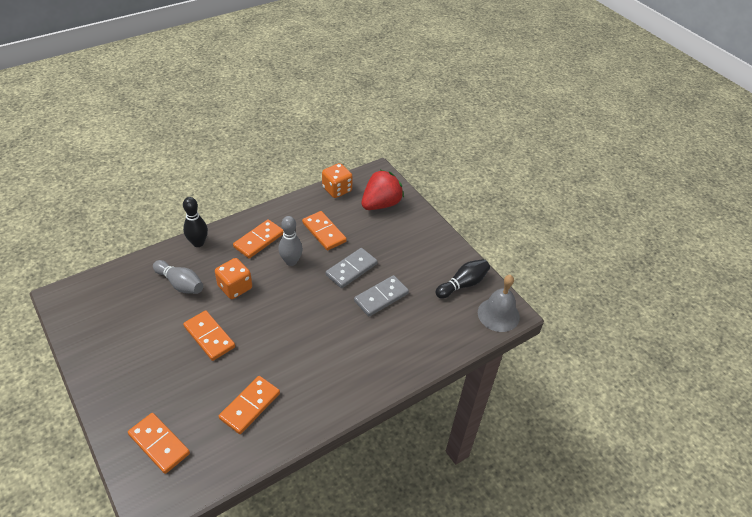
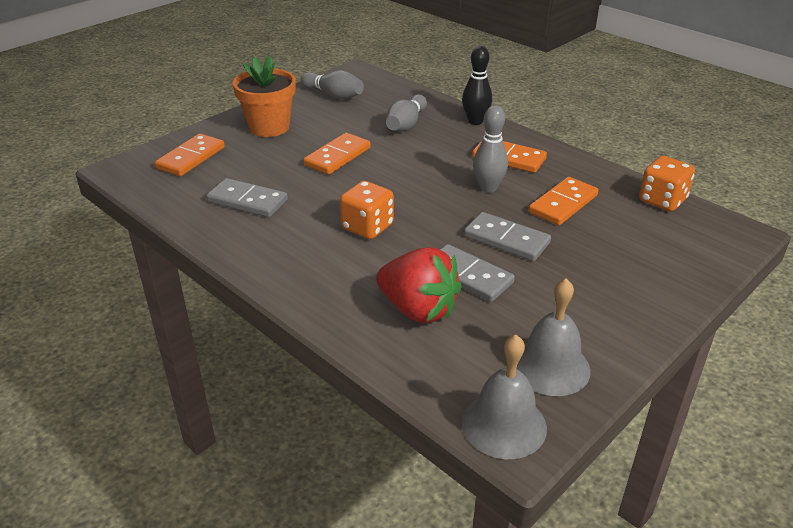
camera: 80 degrees right, 10 degrees down
(99, 321) = (333, 95): none -> grey bowling pin
(133, 377) = (269, 127): none -> orange flower pot
(235, 287) = (420, 157): orange dice -> orange dice (367, 227)
(250, 406) = (247, 201): orange domino -> grey domino
(381, 204) = (670, 247): red strawberry -> red strawberry (418, 309)
(463, 284) = (550, 366): black bowling pin -> grey bell

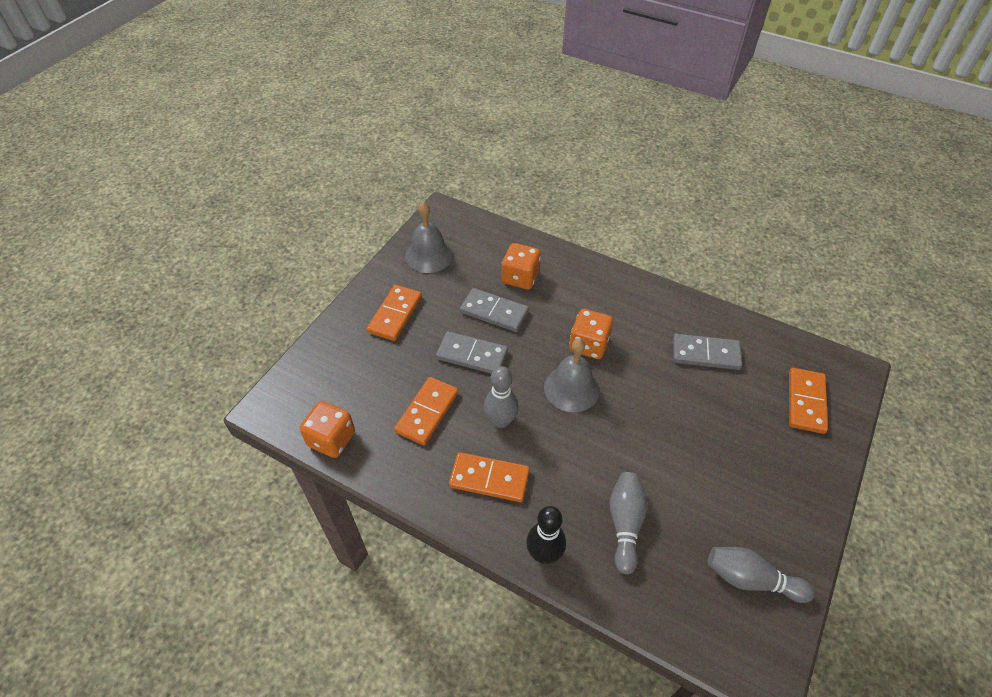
camera: 165 degrees right, 15 degrees up
(269, 127) = (774, 478): orange flower pot -> none
(337, 156) = (667, 438): orange domino -> orange domino (395, 314)
(418, 309) = (520, 278): red strawberry -> orange dice
(504, 425) = (451, 219): grey bell -> grey bell (571, 388)

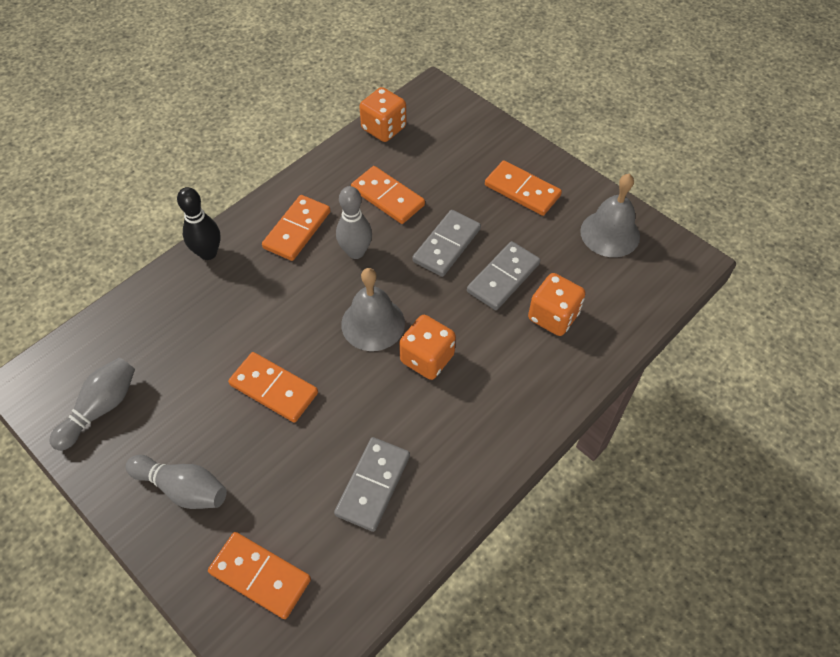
camera: 105 degrees right, 5 degrees up
(625, 524) = (204, 322): grey bowling pin -> grey bowling pin (183, 488)
(663, 442) = (274, 389): none -> orange domino

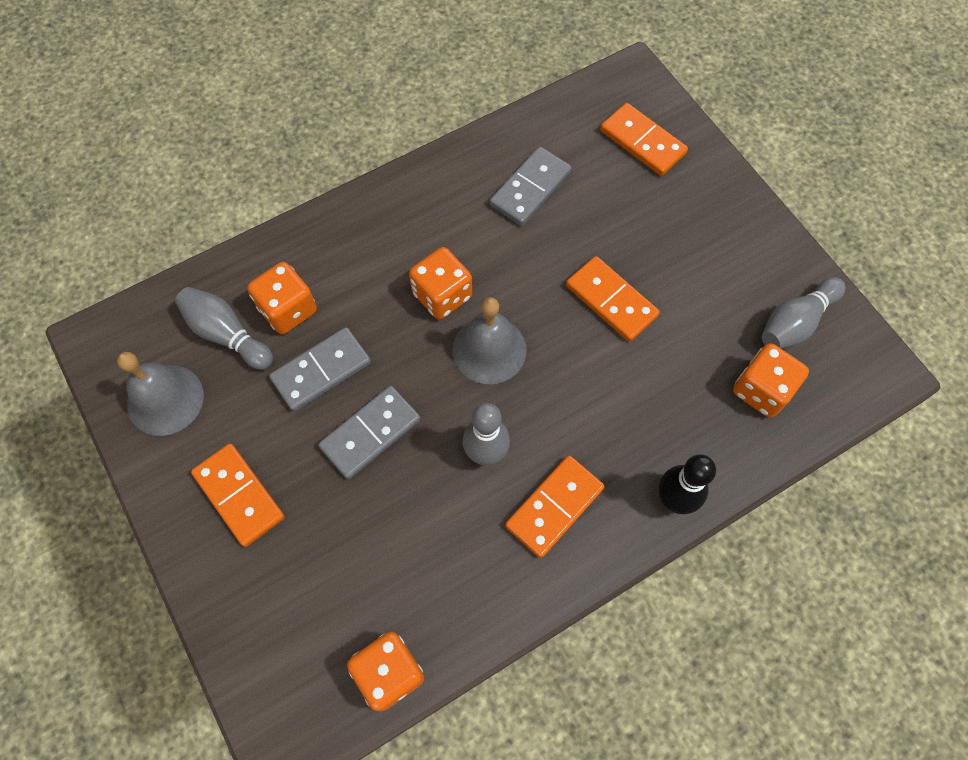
camera: 165 degrees left, 10 degrees up
(136, 343) = (761, 390): none -> orange dice
(183, 488) = (708, 226): grey bowling pin -> grey bowling pin (227, 334)
(388, 197) = (421, 532): orange domino -> none

